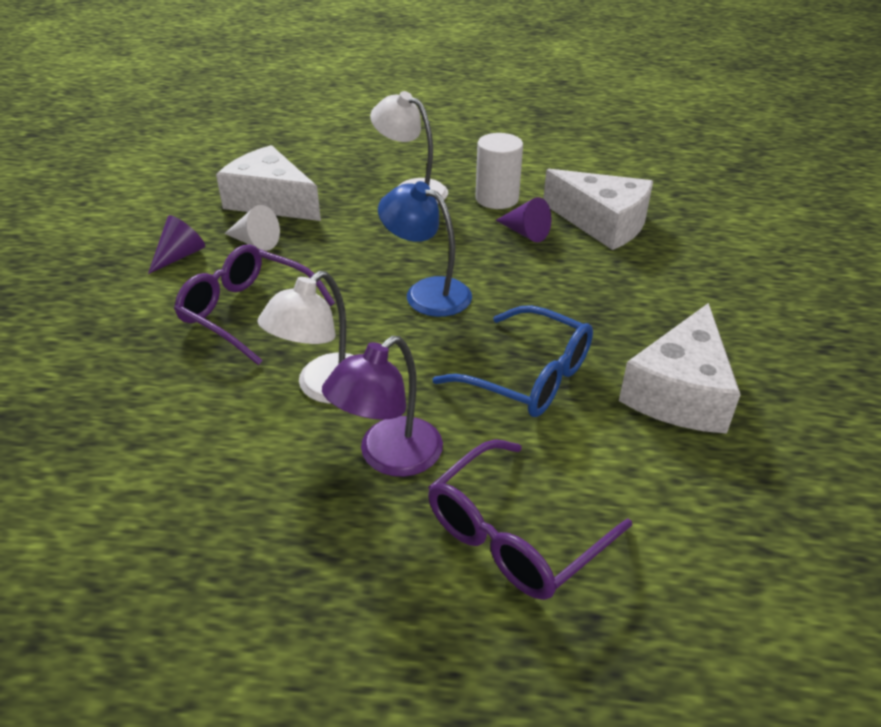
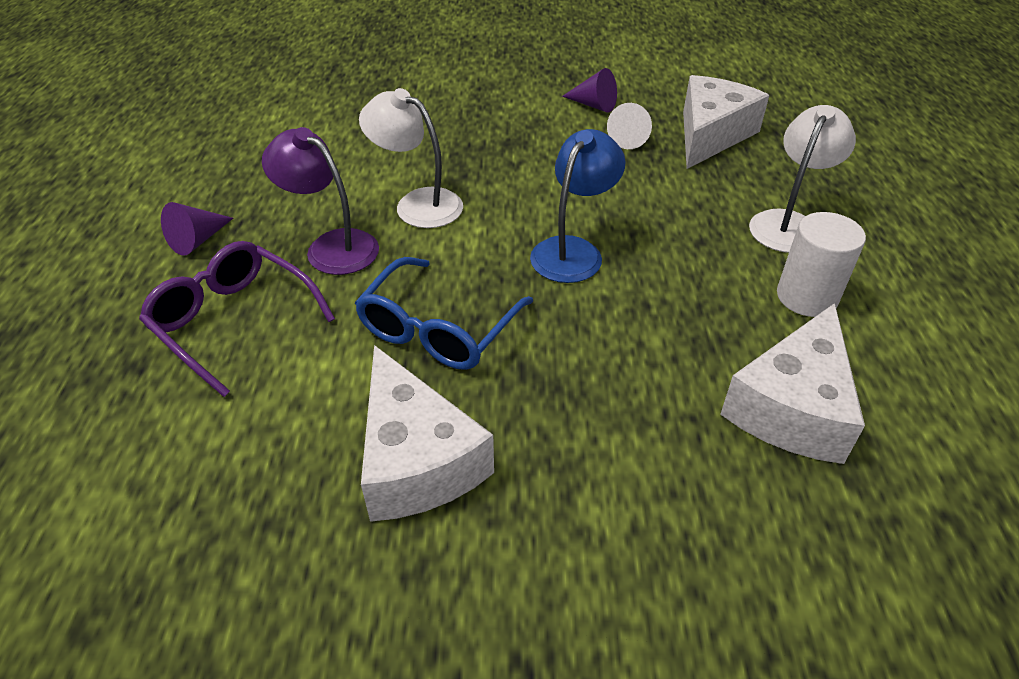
camera: 85 degrees right, 5 degrees up
(247, 312) = (517, 151): purple glasses -> none
(525, 233) = (729, 325): purple cone -> purple cone (198, 240)
(679, 392) = (416, 459): white cheese -> white cheese turned 135 degrees counterclockwise

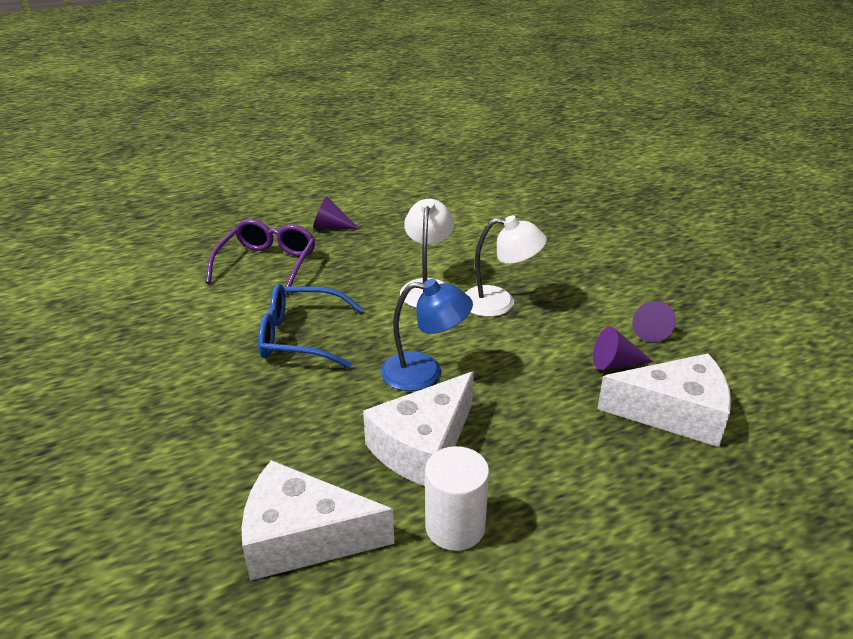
camera: 65 degrees right, 10 degrees down
(331, 246) = (356, 271): purple lamp -> none
(416, 459) = (184, 364): white cheese -> white cheese (423, 446)
(630, 138) = (615, 363): white cone -> purple cone
(788, 223) = (564, 496): white lamp -> white lamp (499, 302)

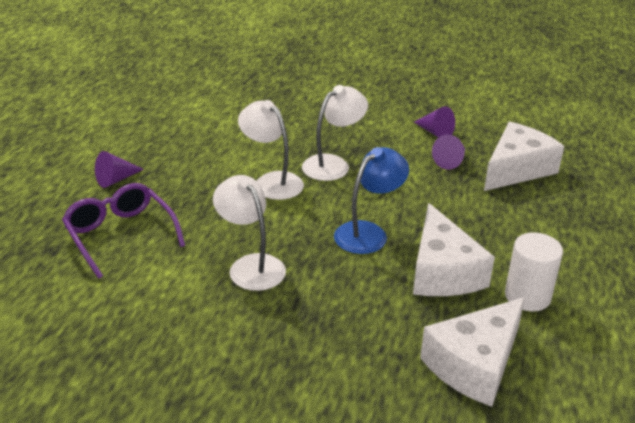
camera: 50 degrees left, 0 degrees up
(300, 337) = (251, 265): blue glasses -> white lamp

